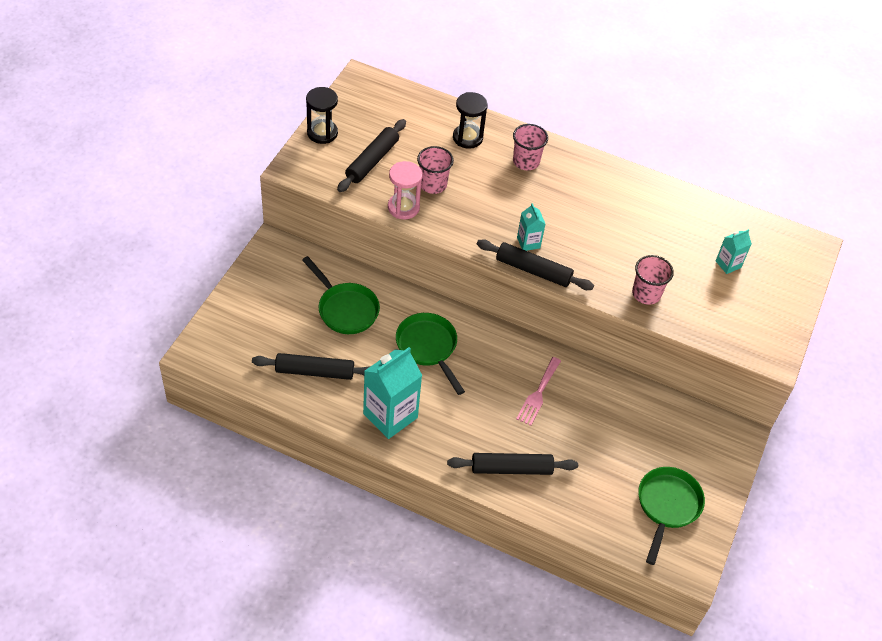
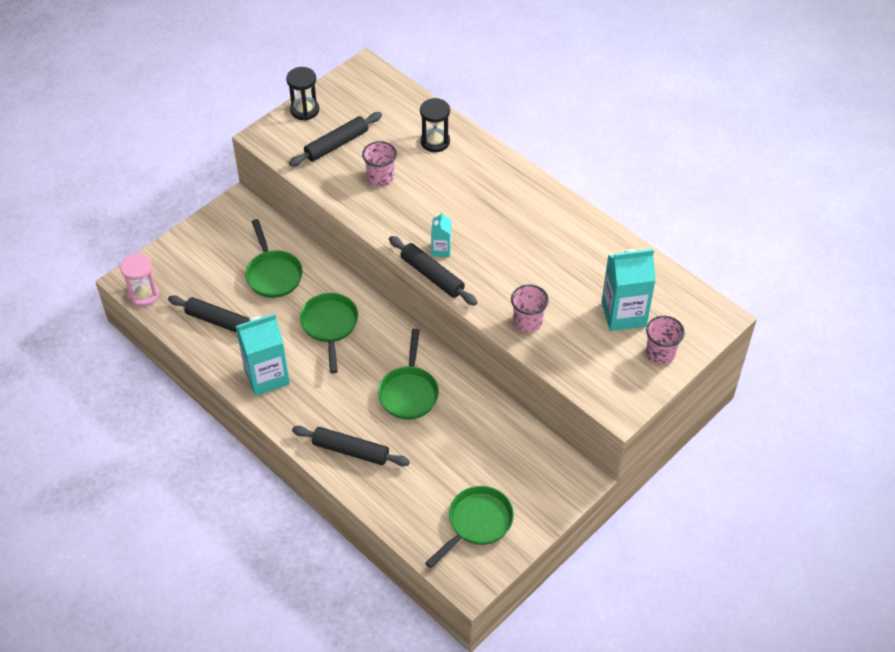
camera: 25 degrees right, 0 degrees up
(403, 207) = (343, 192): pink hourglass -> pink hourglass (144, 295)
(526, 161) = (478, 175): pink cup -> pink cup (660, 353)
(538, 394) = (409, 392): pink fork -> green pan
(728, 264) = (623, 314): turquoise carton -> turquoise carton, size x1.99

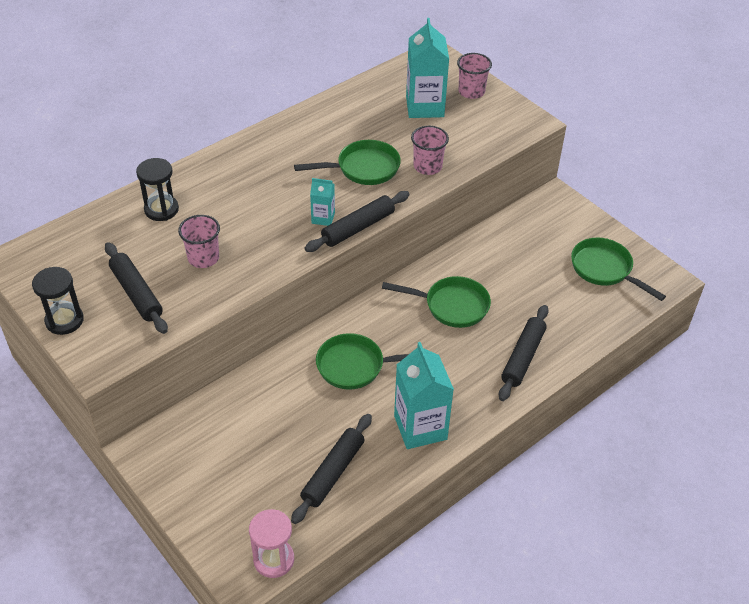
camera: 85 degrees left, 5 degrees down
(273, 274) = (268, 416): green pan -> green pan (363, 168)

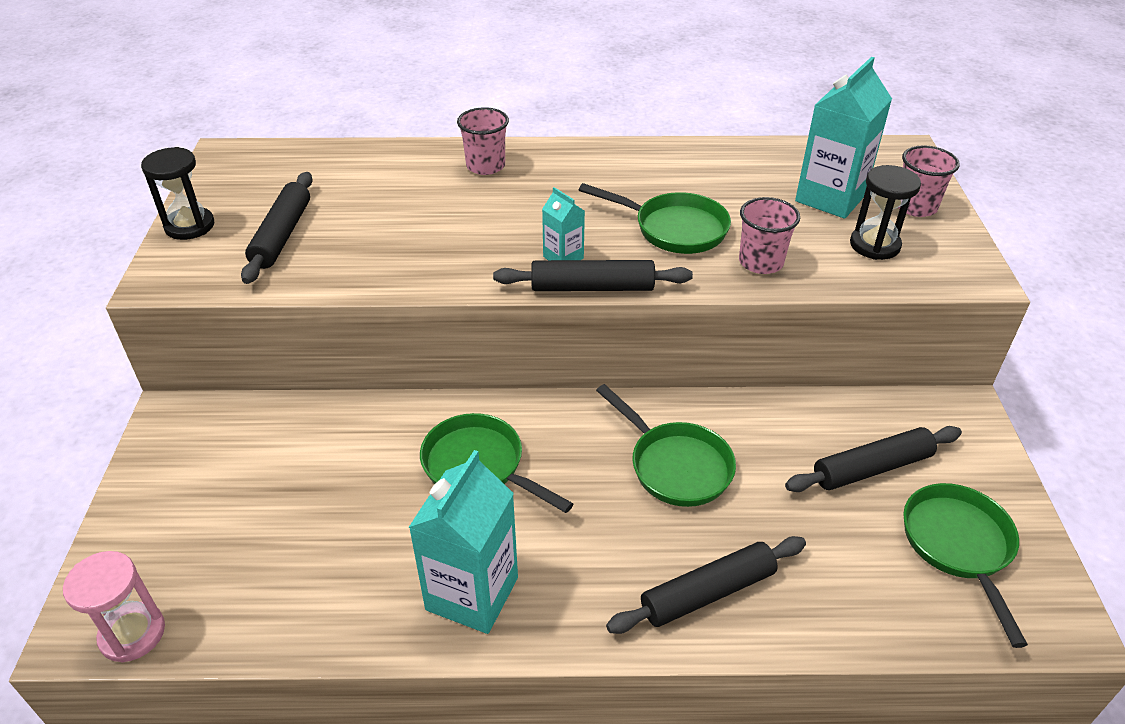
camera: 40 degrees right, 5 degrees down
(161, 209) = (407, 172): black hourglass -> black hourglass (874, 245)
(203, 258) = (387, 235): pink cup -> pink cup (485, 166)
(333, 472) = (312, 576): black rolling pin -> black rolling pin (872, 468)

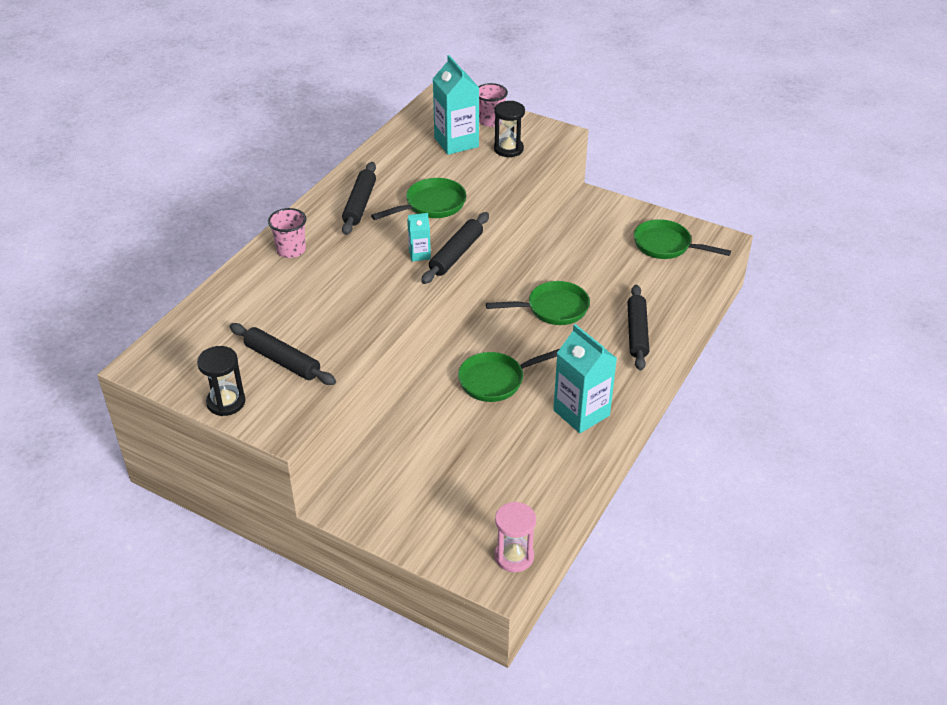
camera: 60 degrees left, 0 degrees up
(761, 262) = (488, 190): pink cup -> none
(872, 468) = (605, 246): black rolling pin -> black rolling pin (360, 204)

